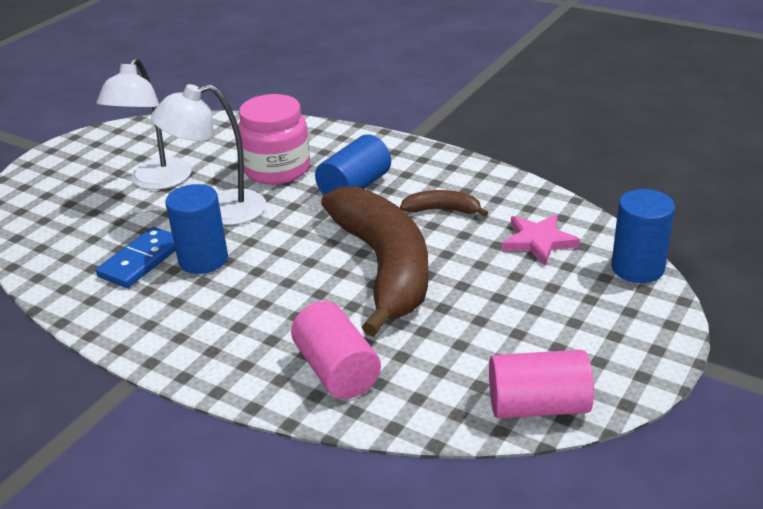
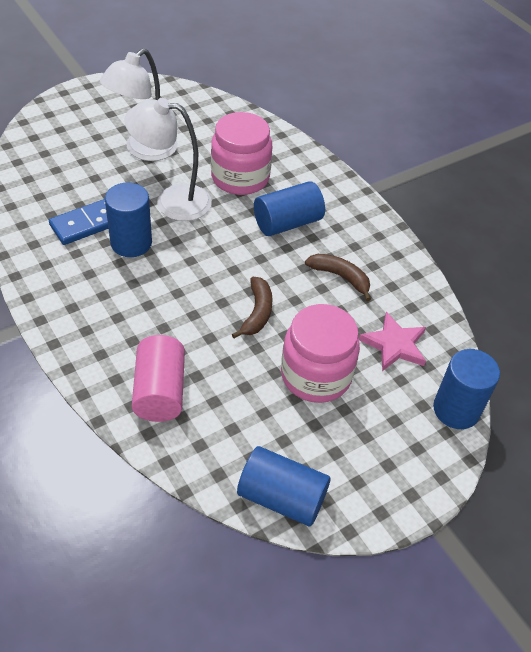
camera: 20 degrees right, 15 degrees up
(384, 267) = (257, 312): brown banana -> brown banana, size x0.41
(485, 294) = (316, 375): none -> pink jar
(538, 406) = (281, 498): pink cylinder -> blue cylinder

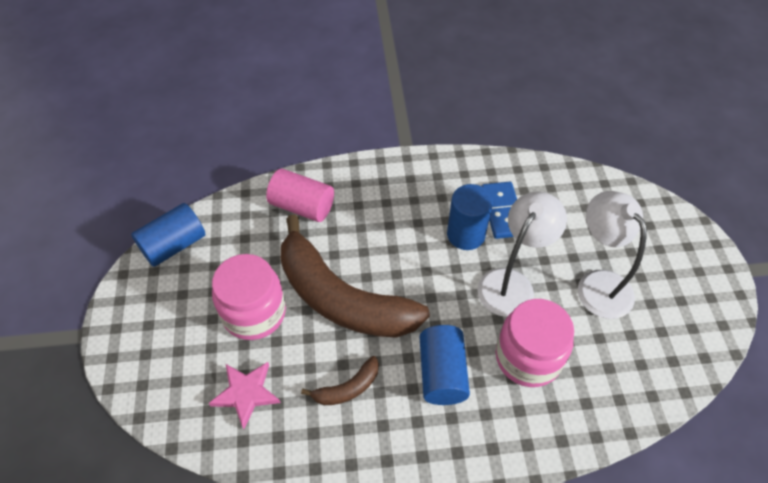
camera: 120 degrees right, 5 degrees up
(257, 312) = (341, 298): brown banana -> brown banana, size x2.42
(456, 409) = (154, 407): blue cylinder -> none

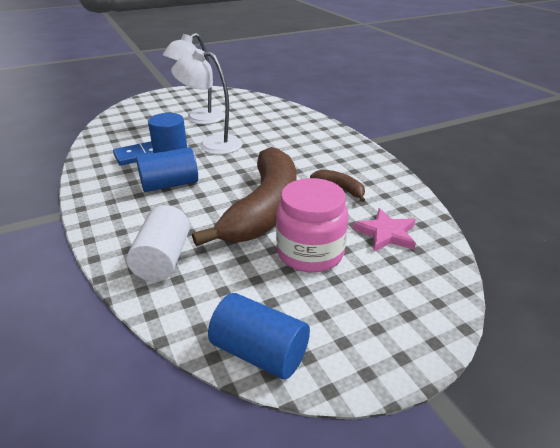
camera: 110 degrees left, 20 degrees down
(302, 206) = (163, 259): pink cylinder -> white cylinder
(442, 373) = (300, 157): blue cylinder -> blue cylinder (170, 184)
(528, 357) = (267, 133): pink jar -> none

